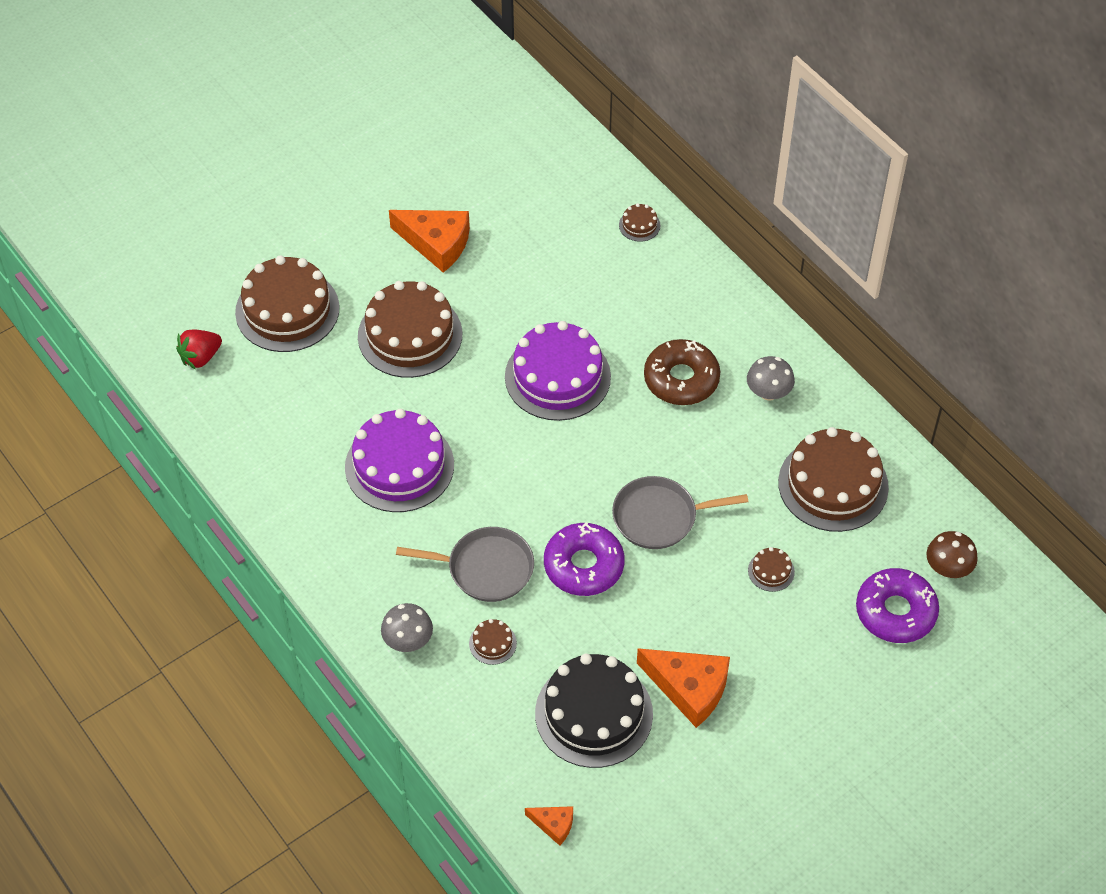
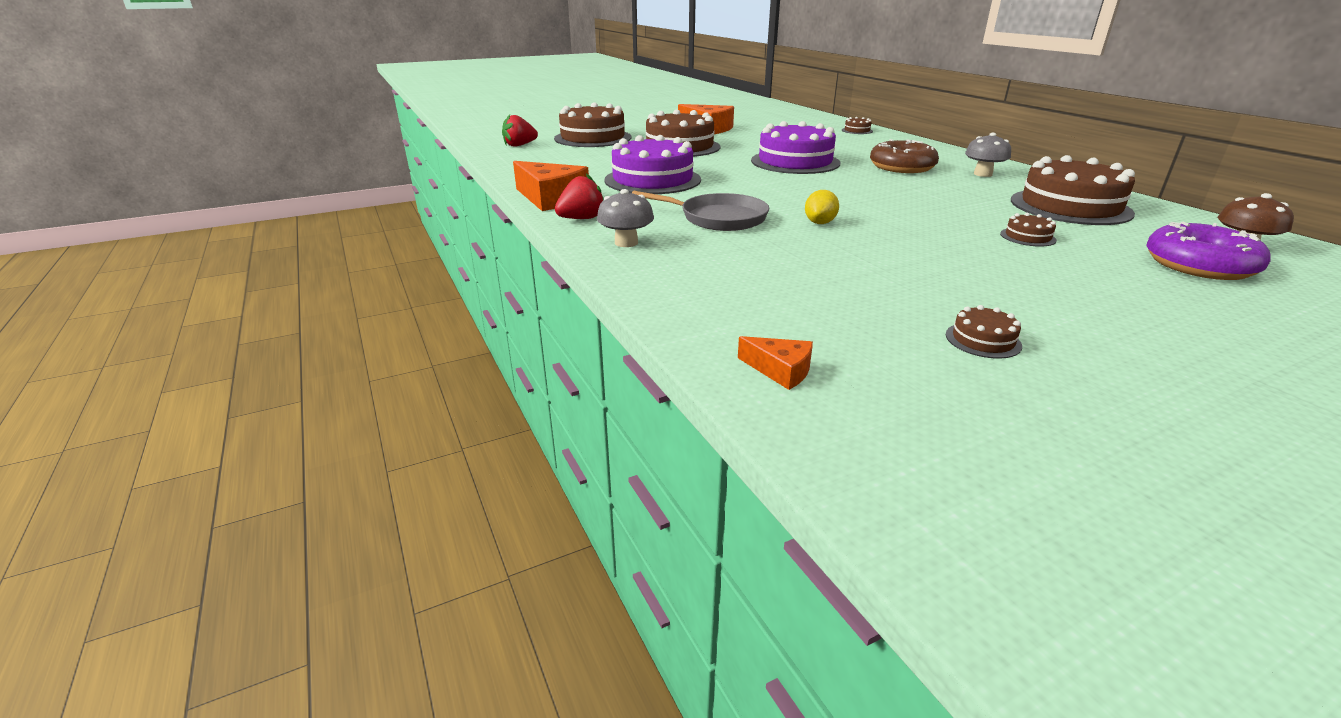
camera: 10 degrees right, 25 degrees down
(351, 590) = (581, 219): none -> red strawberry
(492, 643) = (717, 250): brown cake -> brown cake (983, 340)
(583, 565) = (820, 223): purple donut -> yellow lemon
(593, 713) = (836, 295): black cake -> none
(659, 517) = (895, 209): grey pan -> none
(689, 688) = (958, 289): orange cheese -> orange cheese (551, 198)

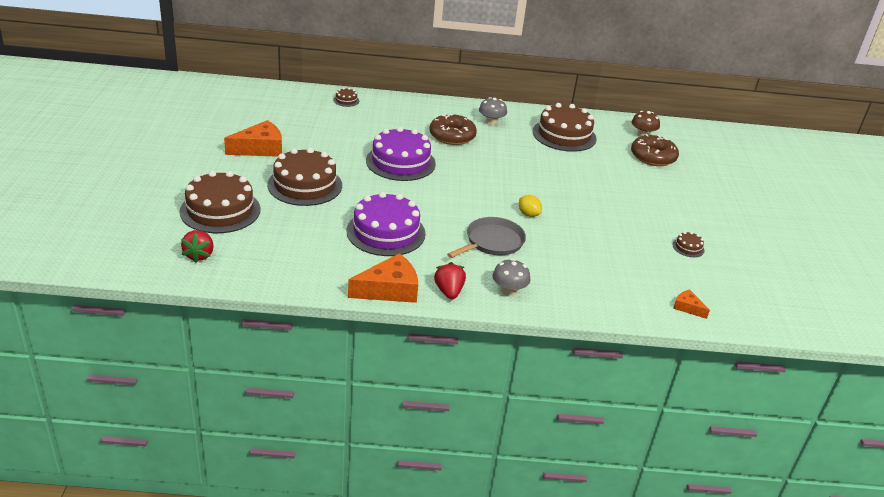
camera: 65 degrees left, 5 degrees up
(780, 370) = (687, 307): orange cheese -> orange cheese turned 105 degrees counterclockwise
(1027, 237) = (594, 171): brown cake -> none
(1199, 265) = (653, 157): purple donut -> brown donut

